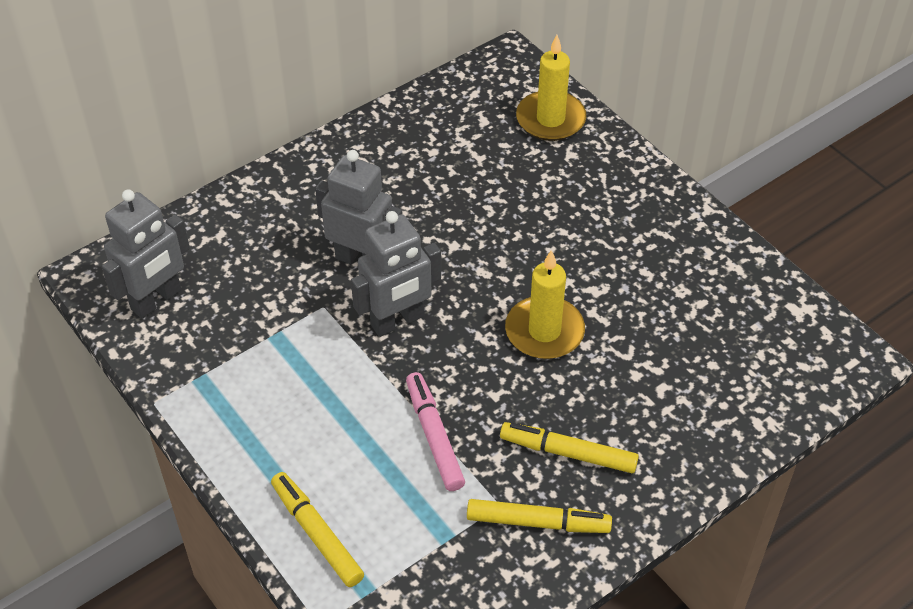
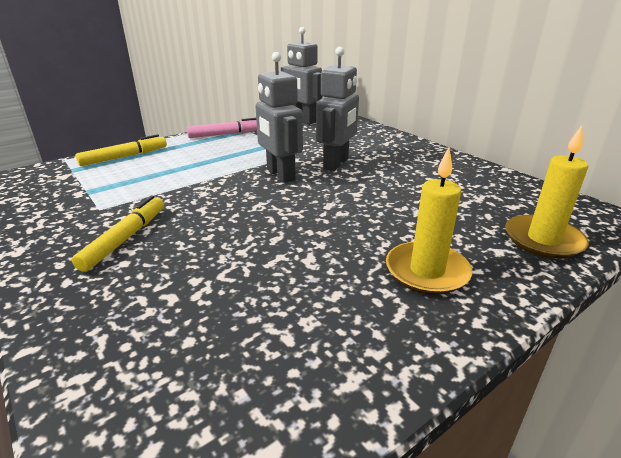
camera: 90 degrees right, 20 degrees down
(434, 436) = (174, 187): pink marker -> pink marker (226, 134)
(538, 522) = (70, 223): yellow marker -> none
(544, 331) = (261, 230): yellow candle -> yellow candle (427, 271)

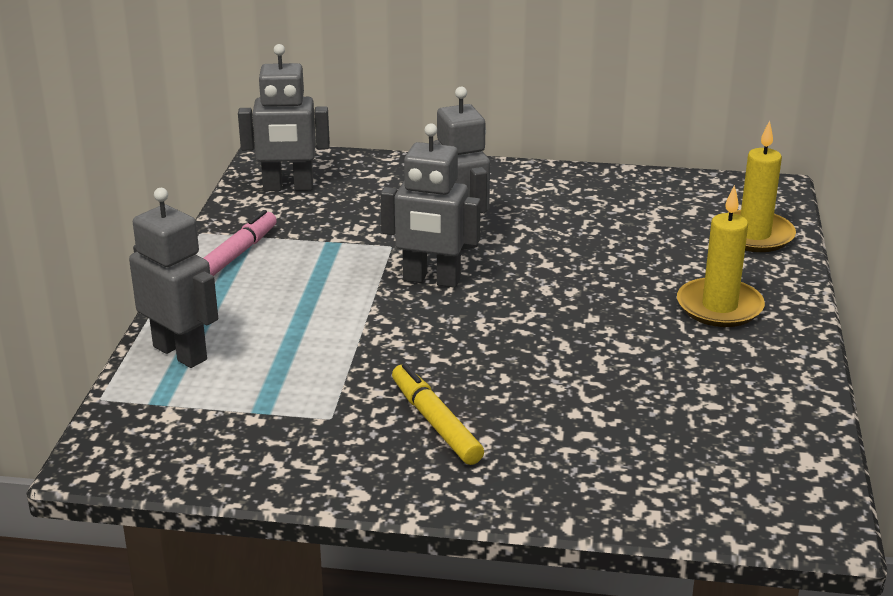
camera: 45 degrees left, 0 degrees up
(124, 157) = (180, 353): yellow marker -> grey robot

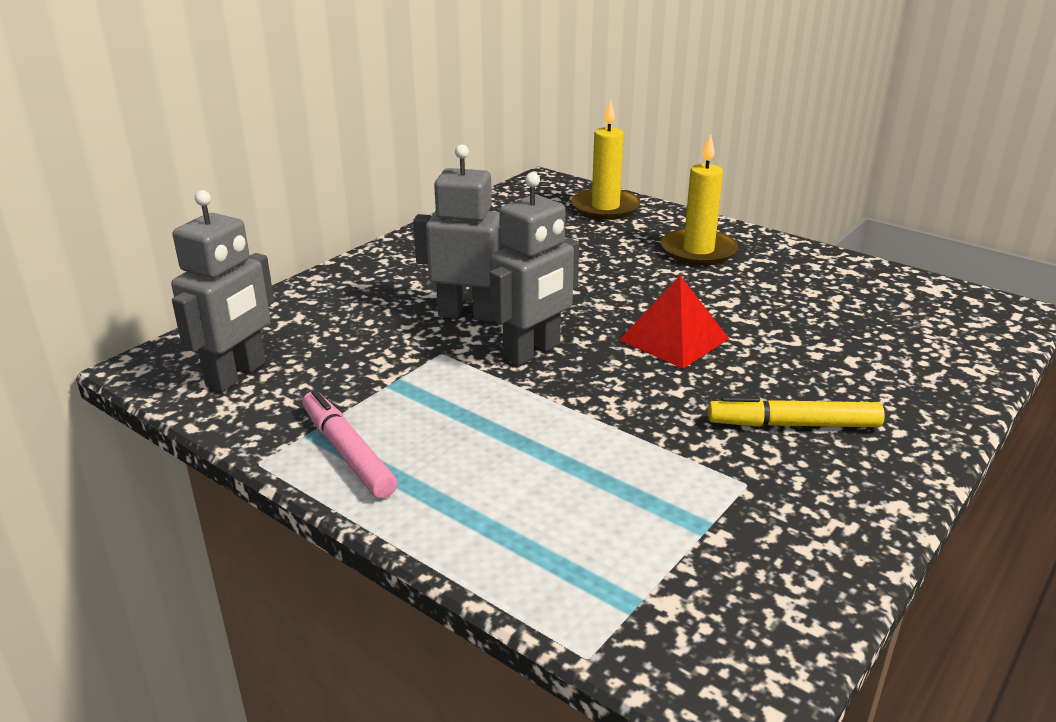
camera: 60 degrees left, 0 degrees up
(180, 353) = (532, 554): grey robot -> none
(521, 336) = (673, 339): none -> red pyramid

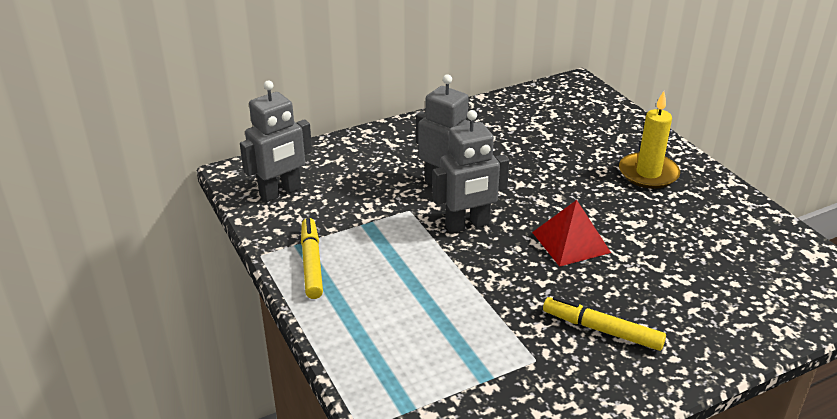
camera: 25 degrees right, 5 degrees up
(347, 453) = (311, 263): pink marker -> yellow marker
(605, 207) = (606, 118): yellow candle -> none

